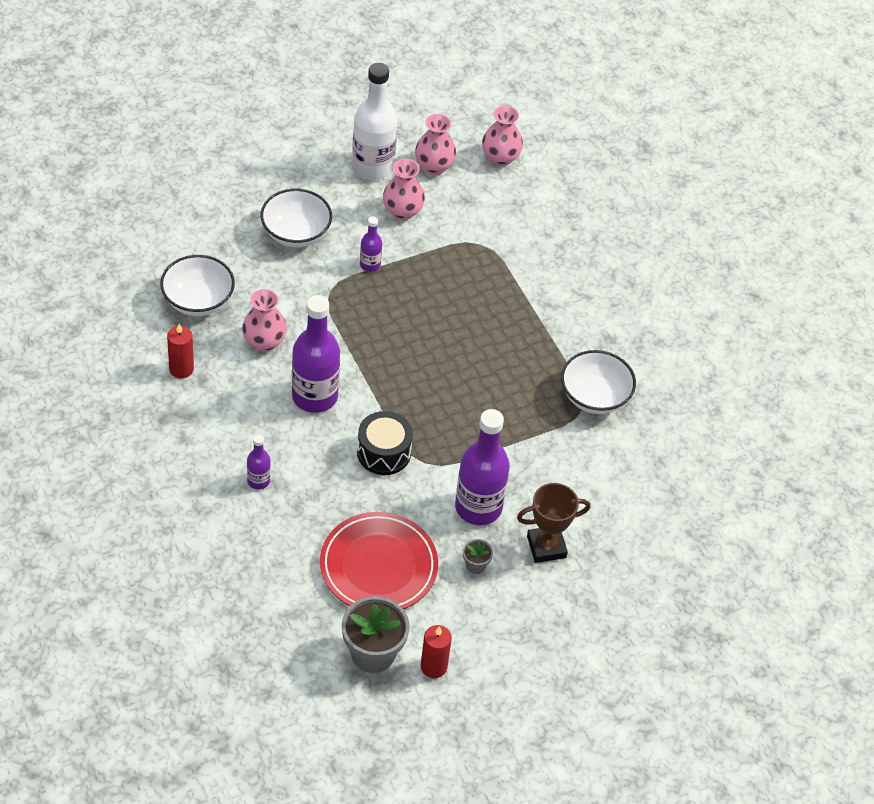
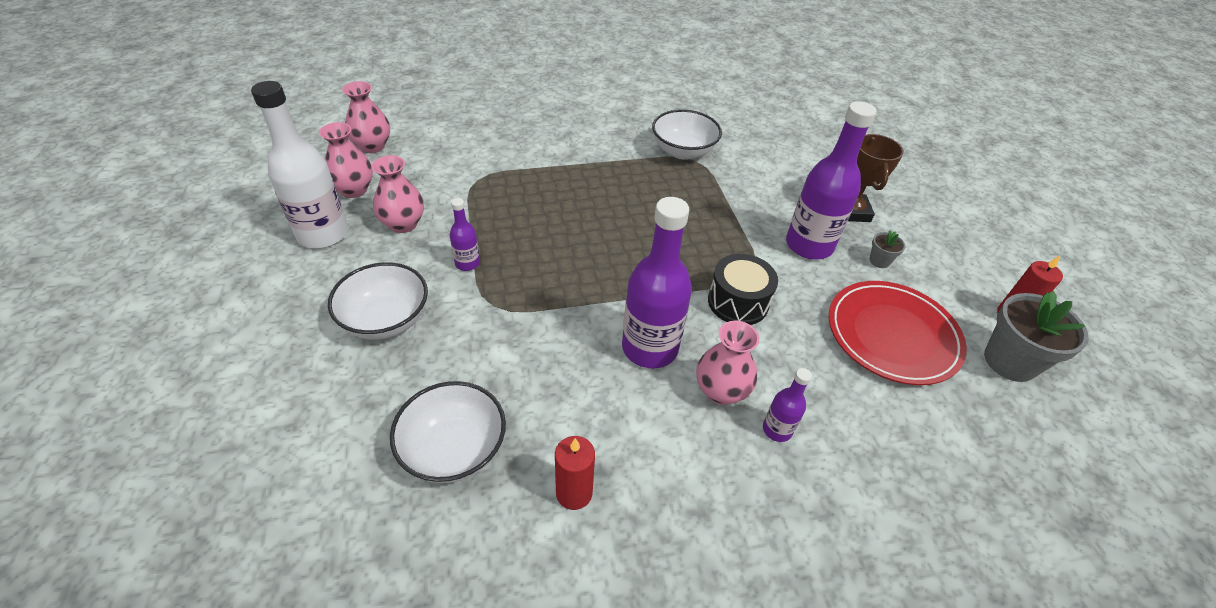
camera: 75 degrees left, 5 degrees down
(264, 342) = (552, 384): pink vase -> pink vase (720, 391)

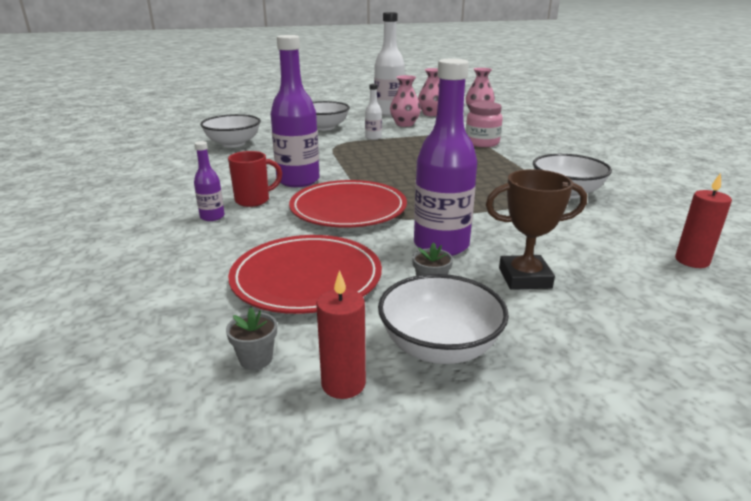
camera: 90 degrees right, 20 degrees down
(467, 263) = (373, 138): purple bottle -> white bottle
(519, 170) = (482, 143): none -> pink jar
(574, 493) = (194, 165): red candle -> red candle (692, 261)
(720, 391) = (254, 200): pink vase -> red mug
(738, 302) = (348, 209): black drum -> red plate
(953, 267) = (439, 347): none -> white bowl
(1009, 361) = (256, 359): grey flower pot -> grey flower pot, size x0.47

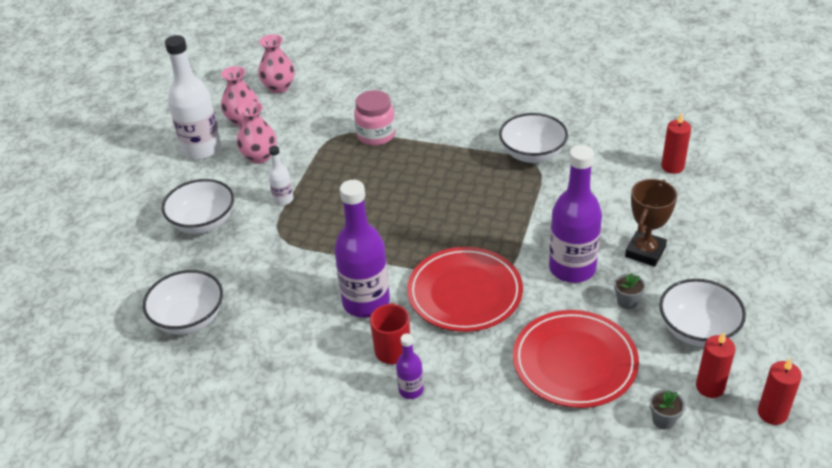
camera: 55 degrees left, 15 degrees up
(335, 465) = (772, 413): none -> red candle

